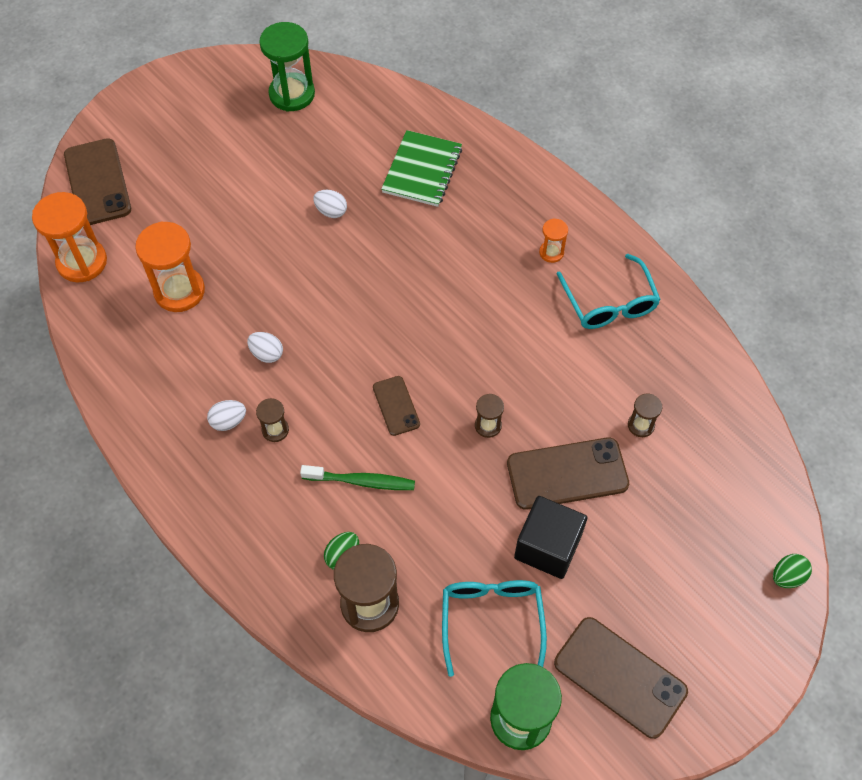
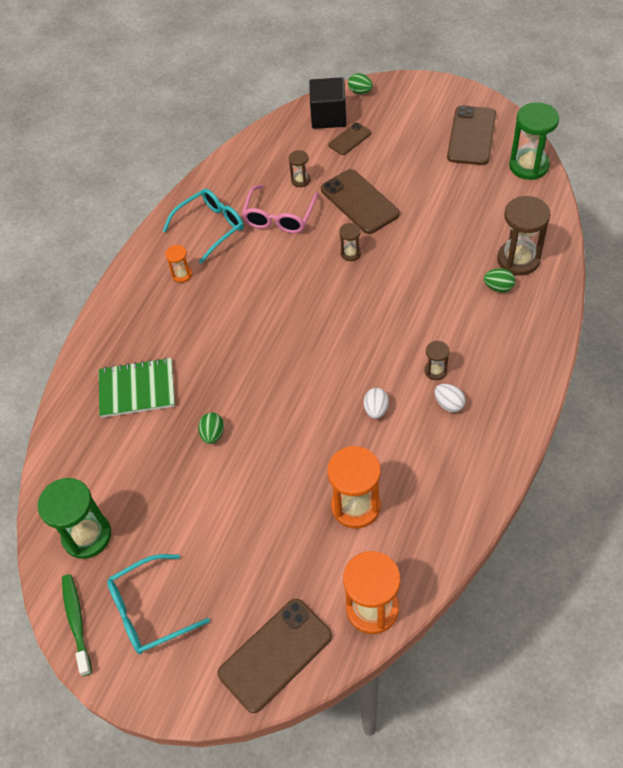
camera: 110 degrees left, 5 degrees down
(331, 211) = (213, 434): white egg -> green egg
(361, 481) = (439, 302): green toothbrush -> green toothbrush (76, 622)
(396, 406) = (368, 309): brown phone -> brown phone (350, 139)
(492, 620) = (482, 199): turquoise glasses -> turquoise glasses (149, 610)
(547, 547) = (416, 193): black cube -> black cube (328, 116)
(588, 377) = (279, 217): none -> pink glasses

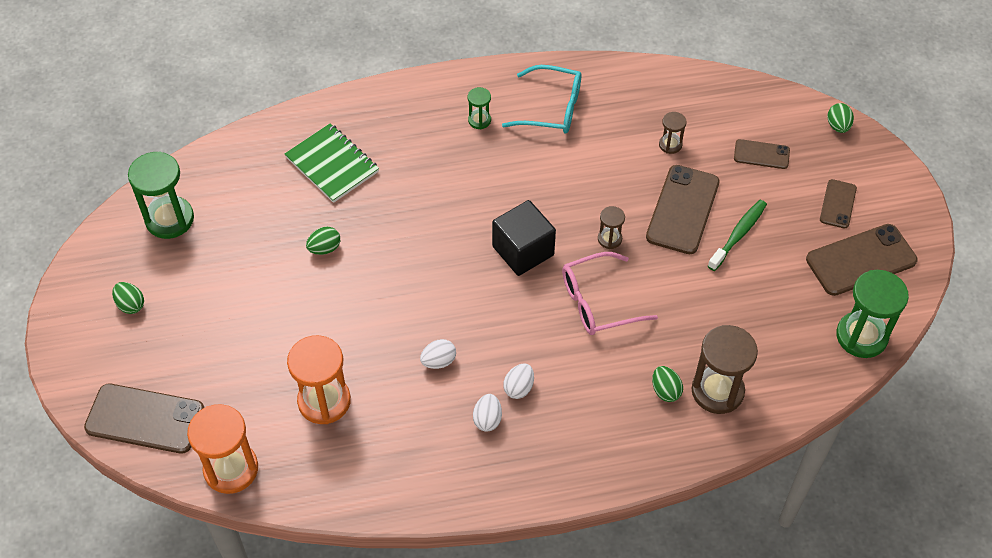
camera: 50 degrees right, 0 degrees up
(76, 622) = (91, 261): green toothbrush -> green toothbrush (738, 234)
(149, 610) = (131, 305): turquoise glasses -> green egg
(182, 275) = (479, 120): orange hourglass -> green hourglass
(279, 217) = (608, 155): pink glasses -> pink glasses (598, 302)
(328, 116) = (777, 119): black cube -> black cube (523, 251)
(420, 124) = (837, 204): none -> brown phone
(435, 371) = (519, 388): brown hourglass -> white egg

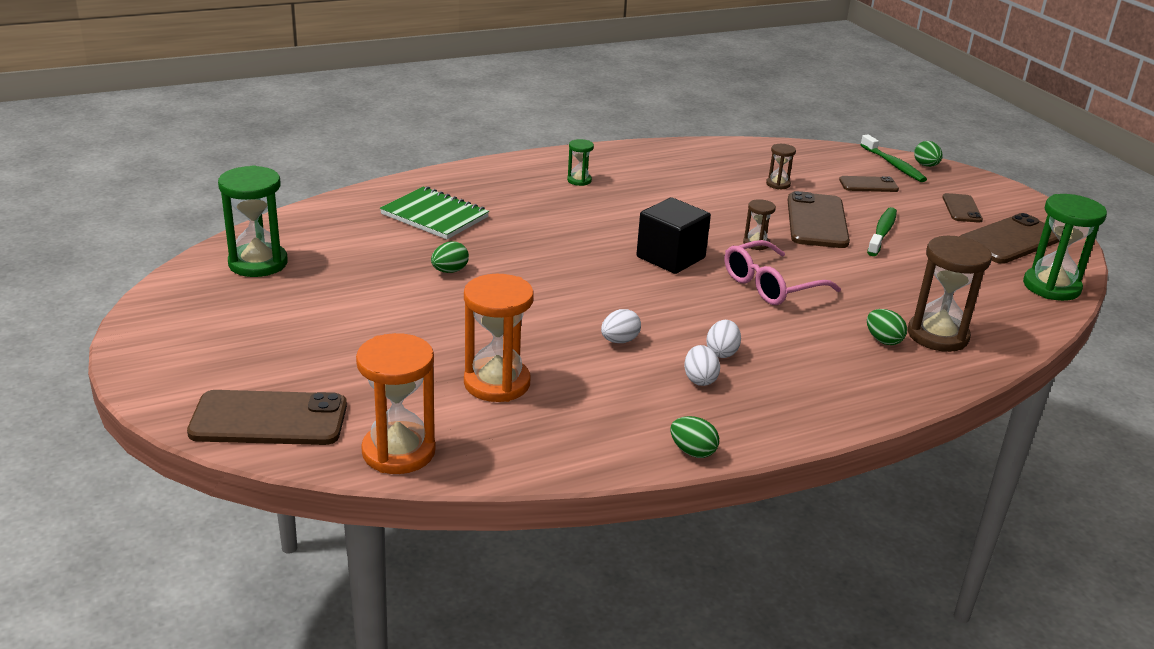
camera: 15 degrees left, 25 degrees down
(131, 305) = (226, 329): green egg -> green egg (692, 452)
(552, 108) = (648, 170): turquoise glasses -> none
(804, 122) = (893, 165): none -> green toothbrush

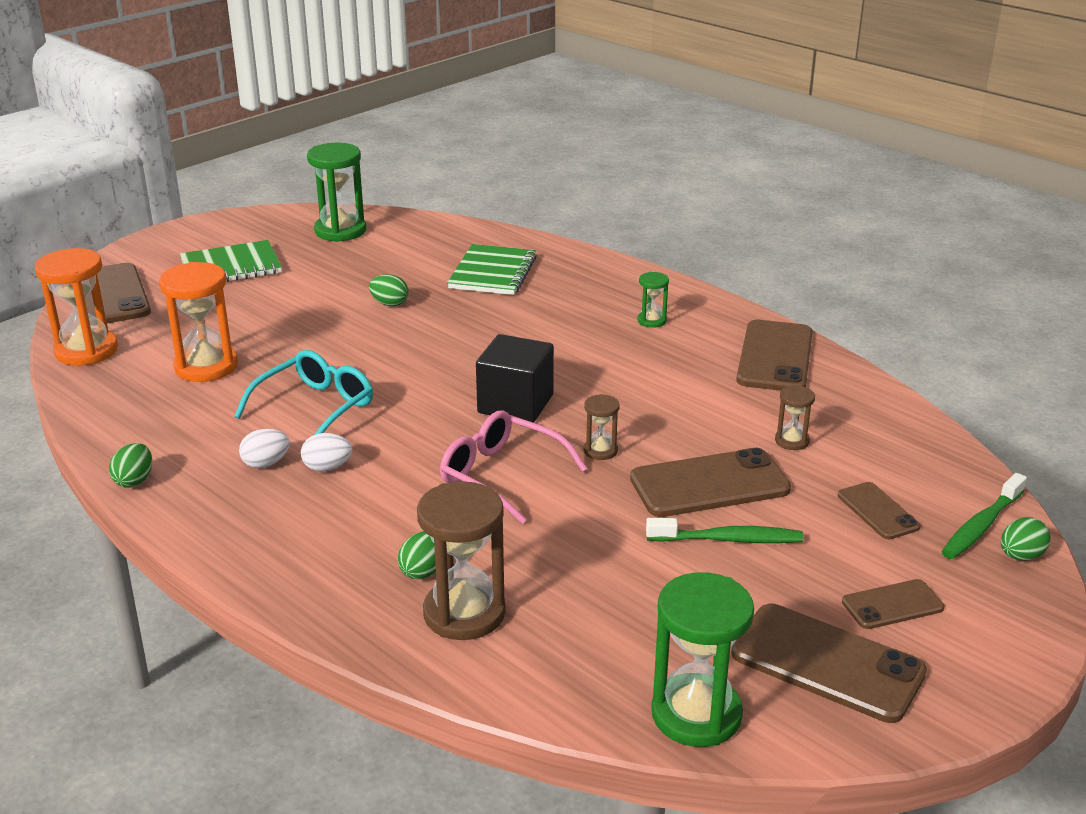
camera: 70 degrees right, 0 degrees up
(277, 336) = (231, 267): none -> green notebook
(619, 341) = (315, 408): white egg -> turquoise glasses
(666, 158) = (775, 357): none -> brown phone

